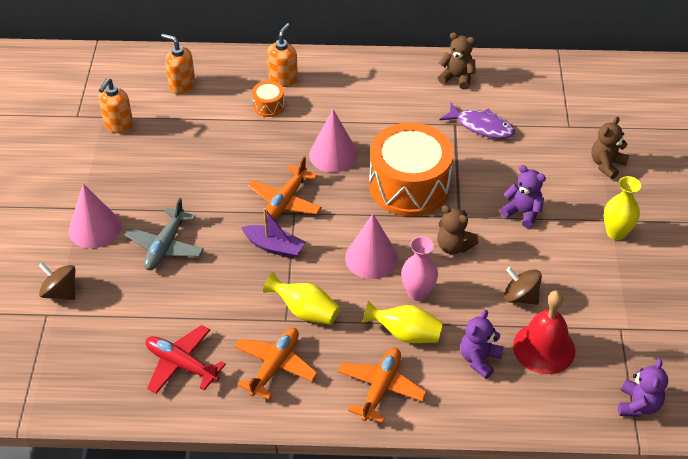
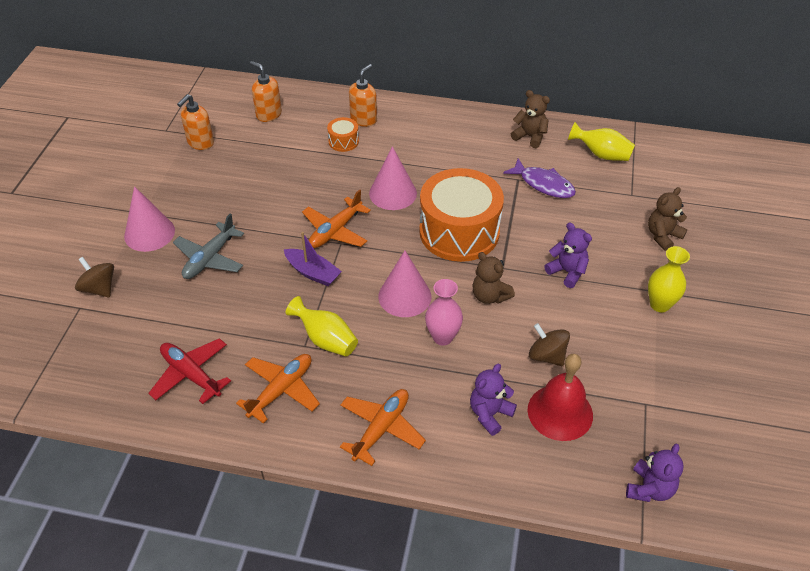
camera: 10 degrees right, 0 degrees up
(405, 334) = (420, 376): yellow vase -> yellow vase (601, 154)

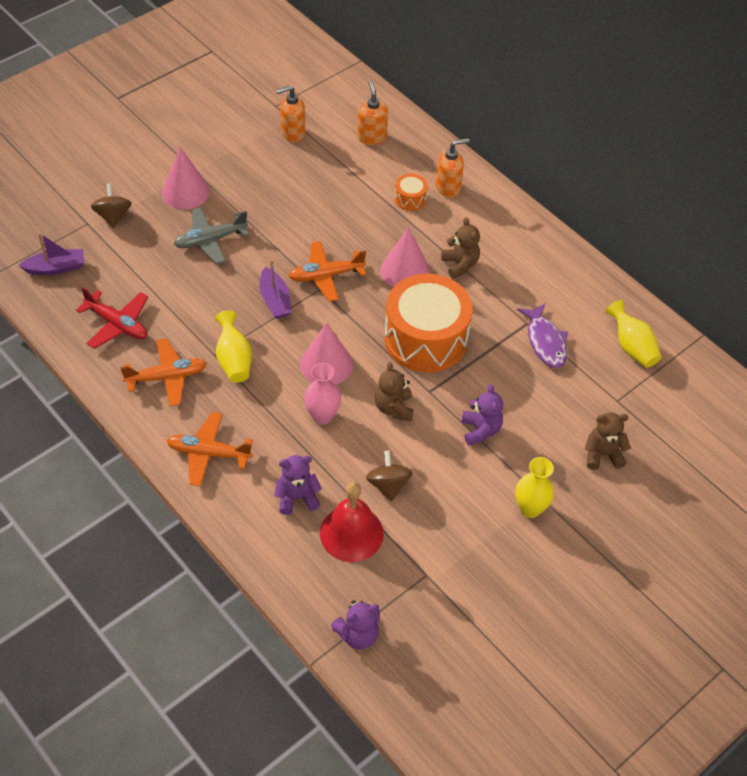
camera: 35 degrees right, 5 degrees up
(83, 362) = (56, 268): none -> purple boat
(191, 374) = (117, 324): red plane -> red plane turned 135 degrees clockwise
(381, 429) = (208, 453): orange plane -> orange plane turned 150 degrees counterclockwise
(530, 136) = (582, 290): brown teddy bear -> brown teddy bear (460, 264)

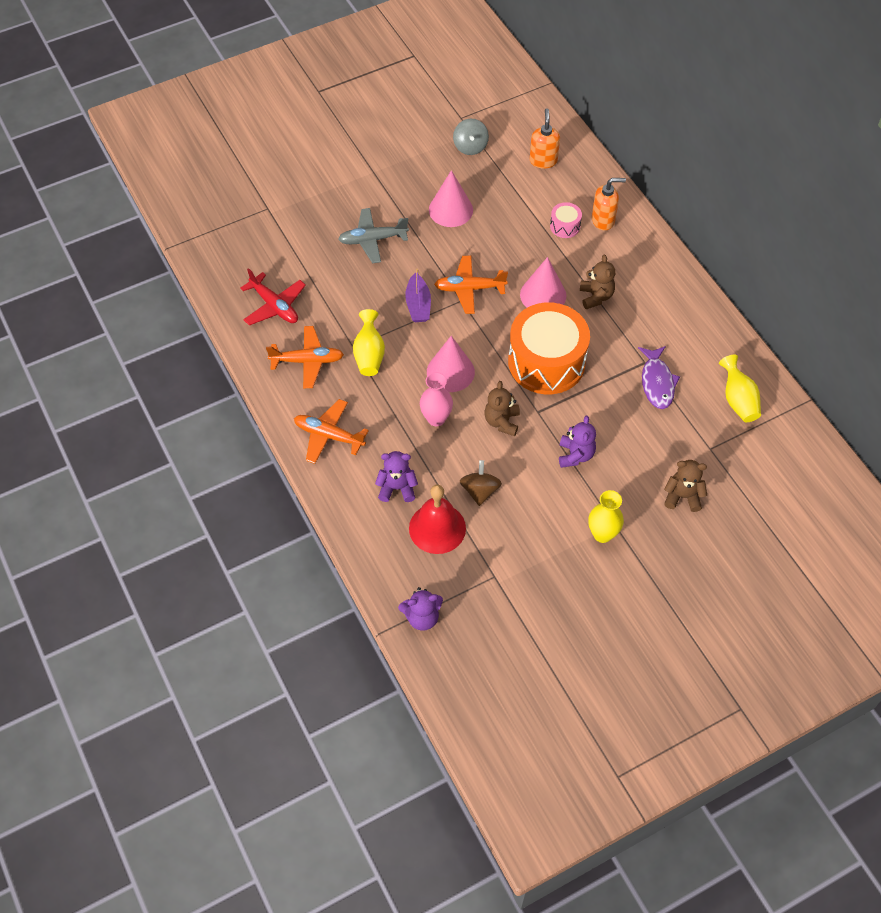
camera: 15 degrees right, 5 degrees up
(56, 268) = (232, 246): purple boat -> none
(113, 216) = (291, 204): brown spinning top -> none
(185, 192) = (360, 190): pink cone -> pink cone (450, 210)
(292, 133) = (470, 147): orange soap dispenser -> grey spinning top
(410, 199) = (565, 226): orange drum -> pink drum

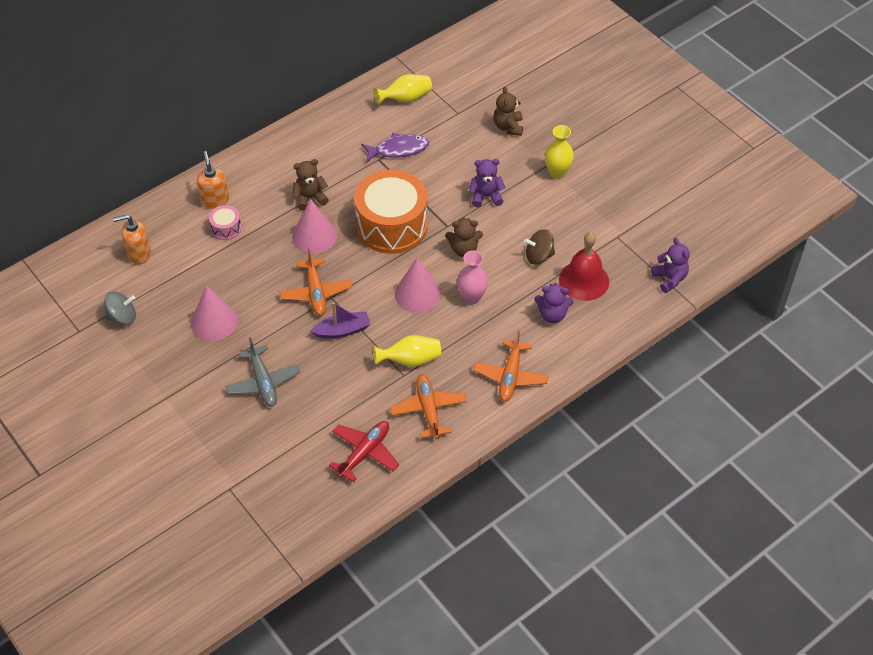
camera: 100 degrees left, 5 degrees down
(397, 488) = (552, 315): purple teddy bear -> purple teddy bear turned 75 degrees counterclockwise

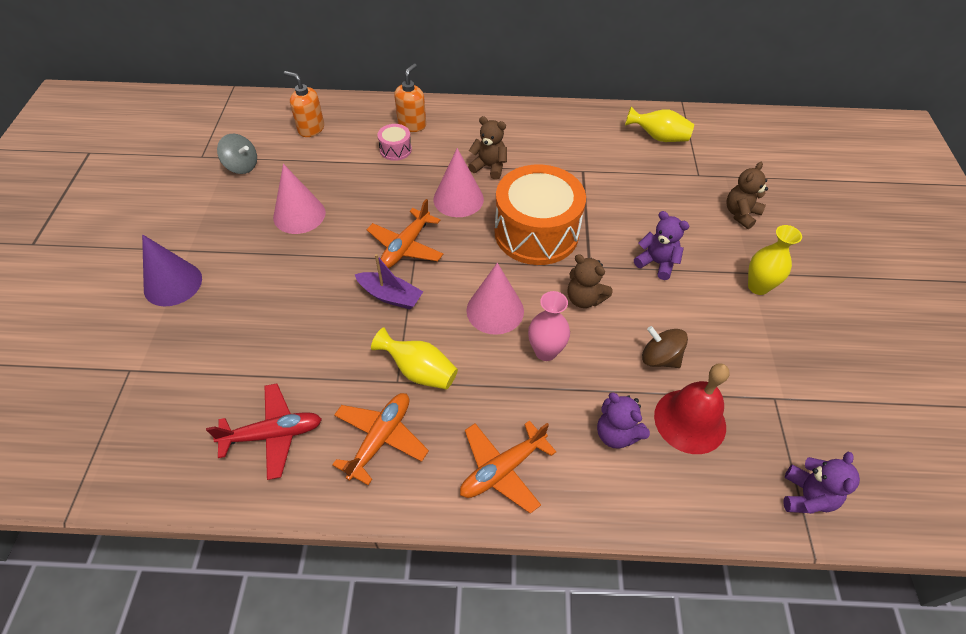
camera: 40 degrees right, 0 degrees up
(185, 424) = (173, 283): none -> purple cone
(263, 382) = (273, 293): grey plane -> none
(398, 149) = (609, 173): purple fish -> none

